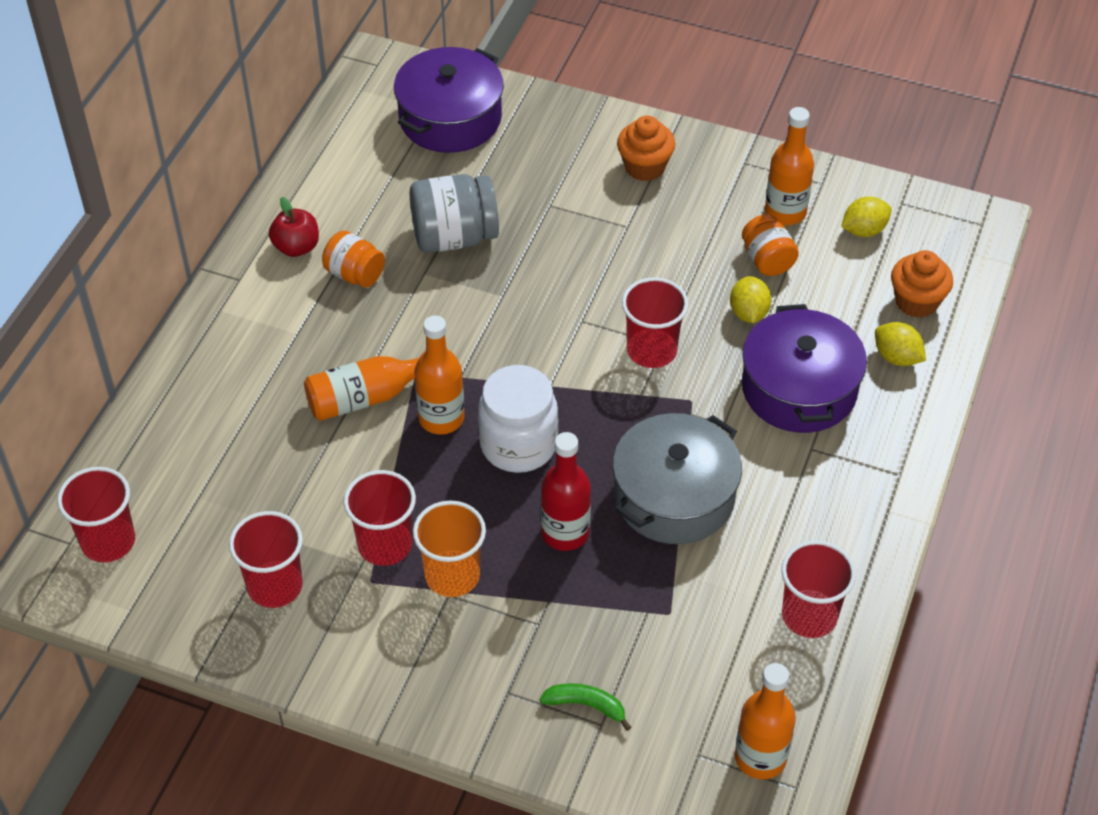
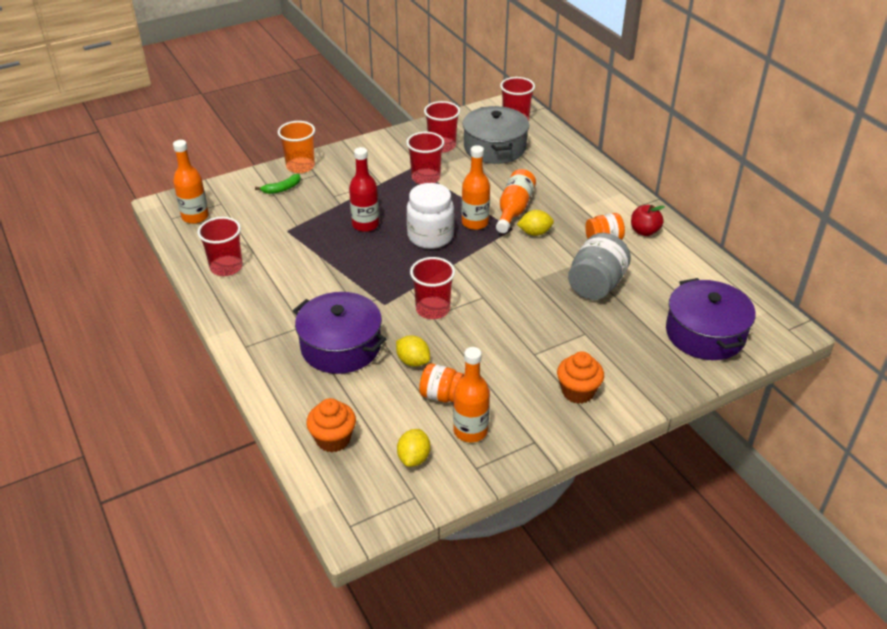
camera: 130 degrees right, 10 degrees down
(452, 575) = (387, 187): orange cup -> orange cup (300, 166)
(674, 496) = (339, 265): grey pot -> grey pot (494, 147)
(897, 357) = (309, 400): yellow lemon -> yellow lemon (535, 233)

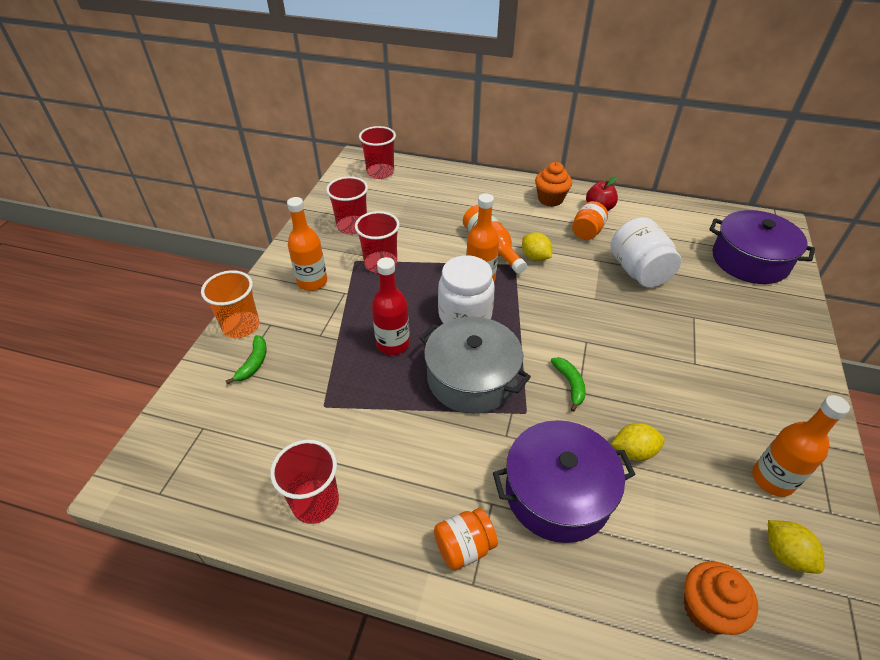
camera: 45 degrees left, 5 degrees up
(195, 217) = (191, 468): orange bottle -> orange bottle (312, 282)
(433, 309) = (570, 384): red cup -> green banana
(441, 395) = (703, 465): orange jar -> orange jar (464, 547)
(494, 147) = (398, 203): grey pot -> grey pot (472, 378)
(535, 233) = (535, 257): yellow lemon -> yellow lemon turned 75 degrees counterclockwise
(578, 392) = (768, 371): orange cupcake -> orange cupcake (550, 199)
(596, 285) = (638, 271): grey jar -> white jar

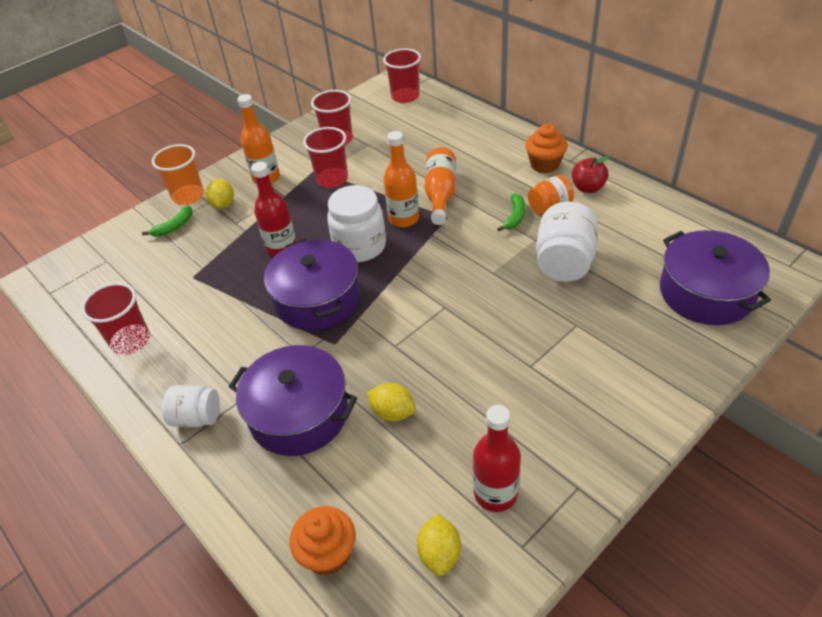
camera: 35 degrees right, 0 degrees up
(464, 547) = (197, 417): orange jar -> white jar
(472, 378) = (317, 299): grey pot -> purple pot
(535, 257) = (473, 216): yellow lemon -> yellow lemon (223, 204)
(570, 384) = (393, 337): green banana -> green banana (515, 216)
(772, 479) = (495, 493): orange bottle -> red bottle

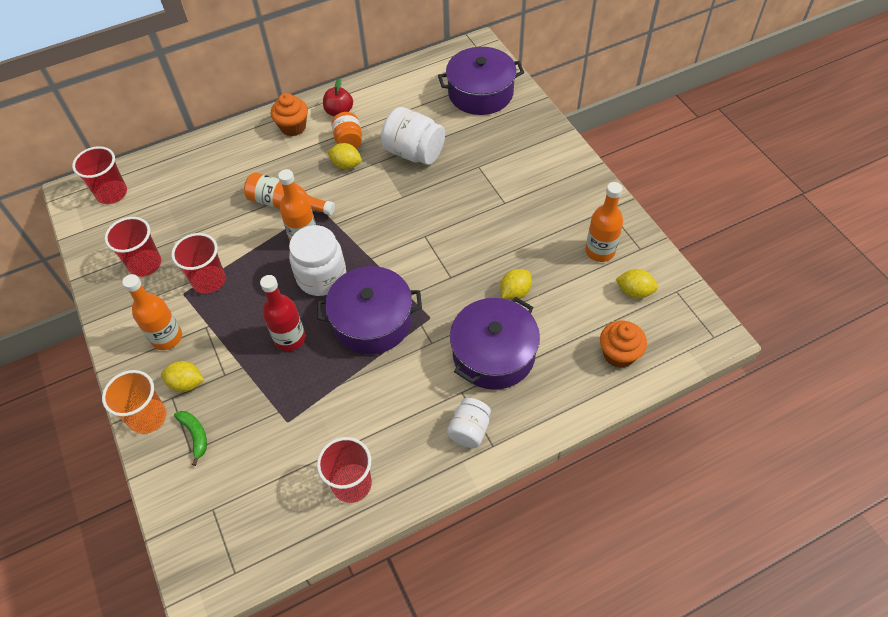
camera: 75 degrees left, 10 degrees up
(495, 493) = (600, 251): red bottle -> orange bottle
(515, 216) = (346, 165): green banana -> yellow lemon

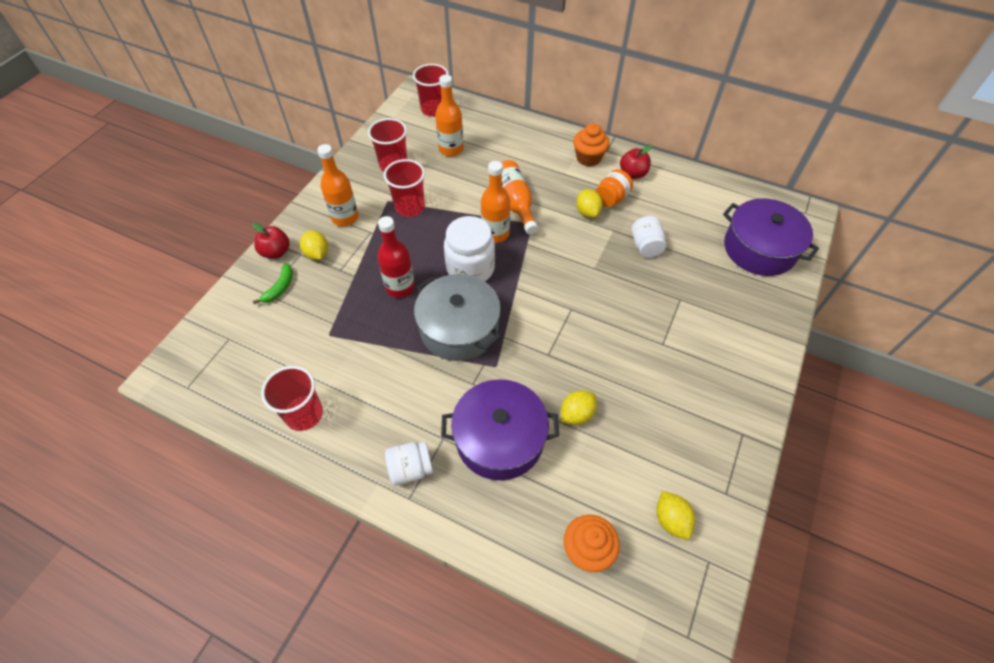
camera: 50 degrees right, 0 degrees up
(148, 417) = (276, 252): orange cup -> red apple
(372, 321) = (459, 328): purple pot -> grey pot
(414, 153) = (645, 246): white jar -> white jar, size x0.61
(515, 292) = (576, 414): yellow lemon -> yellow lemon turned 45 degrees counterclockwise
(600, 251) = (687, 457): orange bottle -> orange bottle (451, 149)

